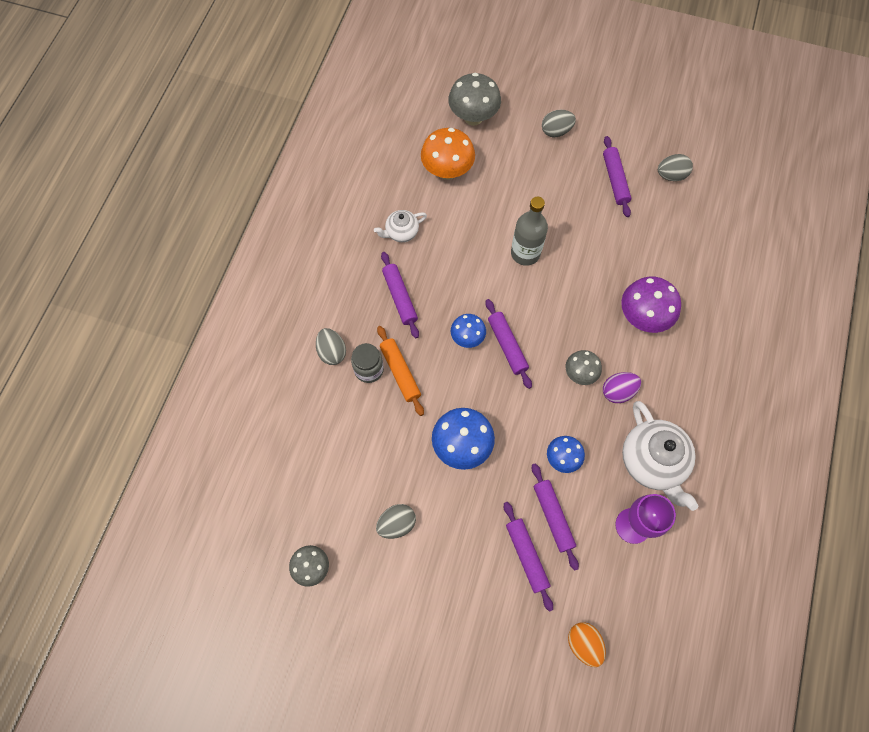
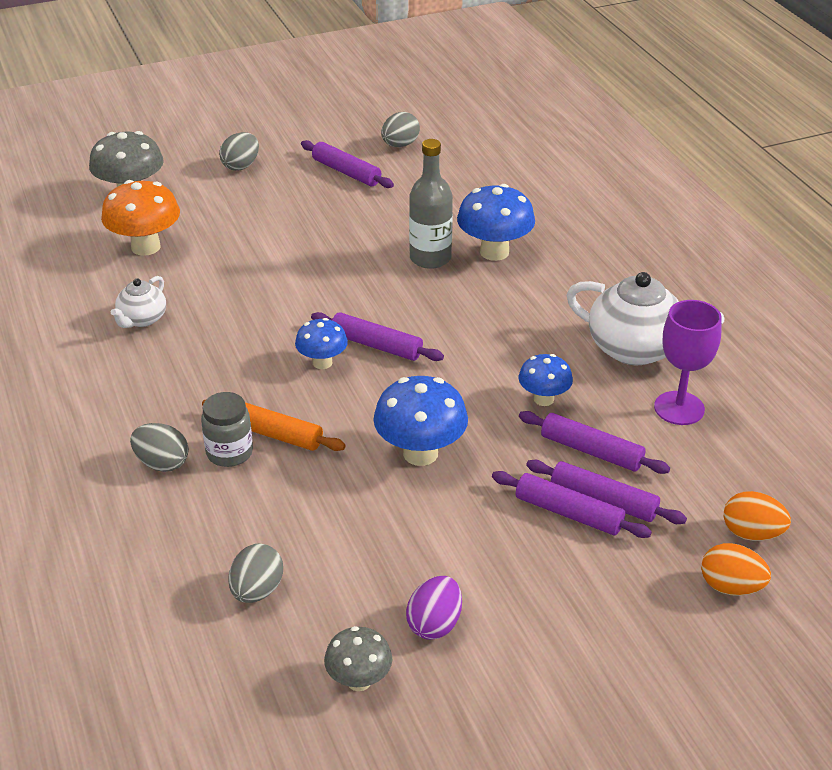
camera: 40 degrees left, 30 degrees down
(397, 524) = (422, 568): grey egg -> grey egg (257, 591)
(399, 297) = (200, 372): purple rolling pin -> purple rolling pin (568, 513)
(525, 253) = (312, 266): grey bottle -> grey bottle (430, 258)
(537, 667) = (731, 587): none -> orange egg
(580, 373) = (481, 325): grey mushroom -> none
(618, 391) = (537, 317): purple egg -> purple egg (434, 624)
(643, 317) = (494, 252): purple mushroom -> blue mushroom

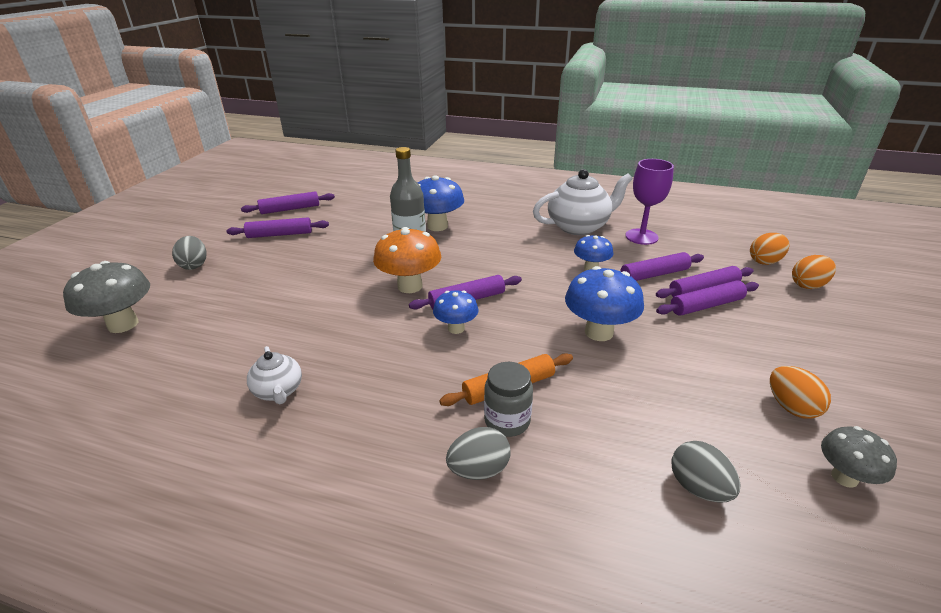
camera: 50 degrees left, 5 degrees down
(146, 247) = (196, 347): orange mushroom -> orange mushroom (410, 286)
(400, 145) = (290, 209): grey egg -> purple rolling pin
(434, 624) = (791, 407): purple egg -> orange egg

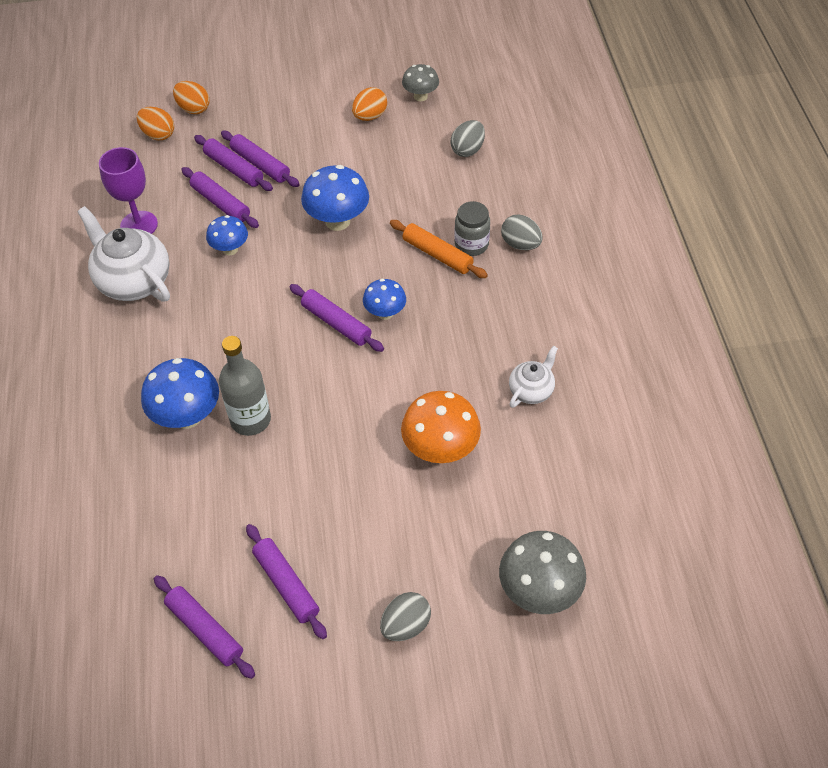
camera: 115 degrees left, 20 degrees up
(410, 286) = (336, 378): orange mushroom -> orange mushroom (440, 450)

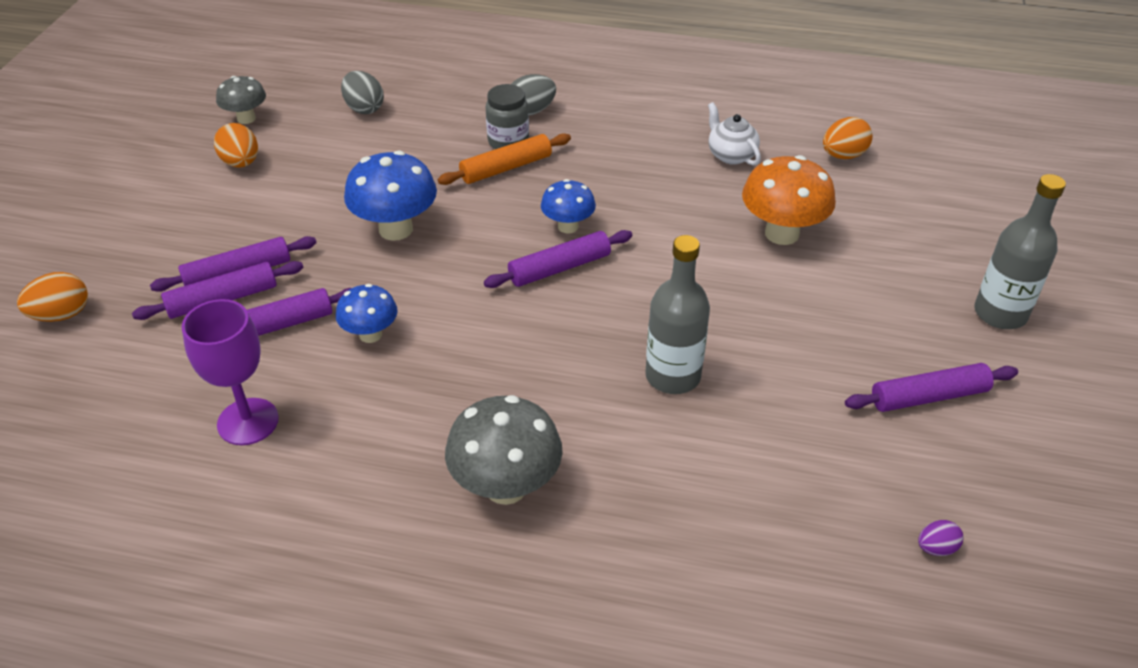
camera: 70 degrees left, 10 degrees down
(134, 281) = (357, 449): white teapot -> none
(140, 609) = (936, 548): none -> purple egg
(158, 134) = (77, 363): orange egg -> orange egg (843, 155)
(187, 416) = (639, 437): blue mushroom -> none
(205, 630) = (979, 486): purple rolling pin -> none
(405, 625) = (1000, 313): grey egg -> grey bottle
(539, 591) = (976, 214): grey mushroom -> grey mushroom (506, 487)

